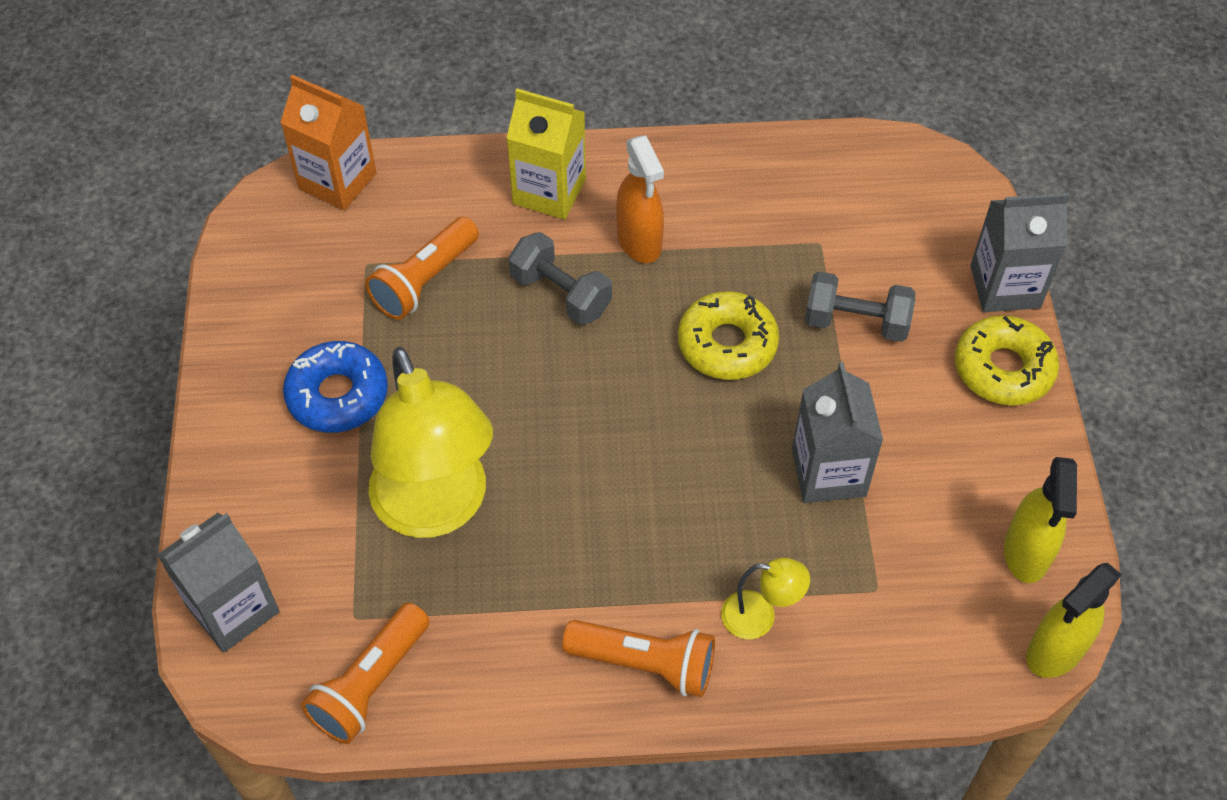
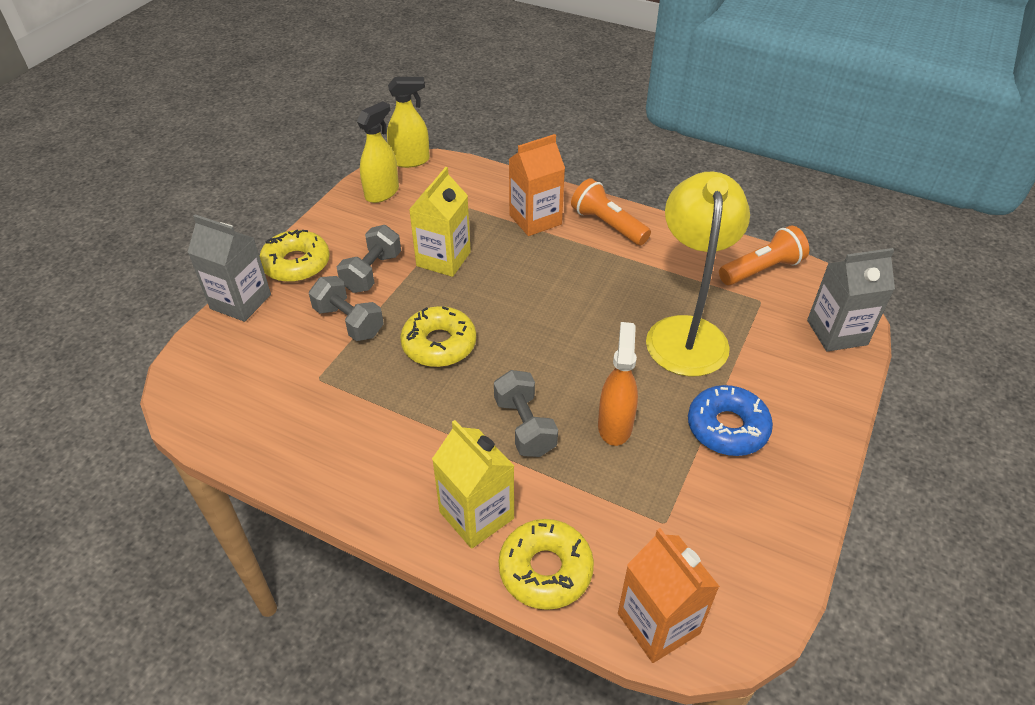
camera: 150 degrees left, 10 degrees down
(424, 281) = (623, 485): orange flashlight -> none
(457, 177) = (545, 570): none -> yellow donut
(639, 242) = (439, 438): orange spray bottle -> orange spray bottle (615, 425)
(760, 617) = (535, 219): yellow lamp -> orange carton
(828, 472) = (443, 259): grey carton -> yellow carton
(898, 403) = (372, 272): none -> grey dumbbell

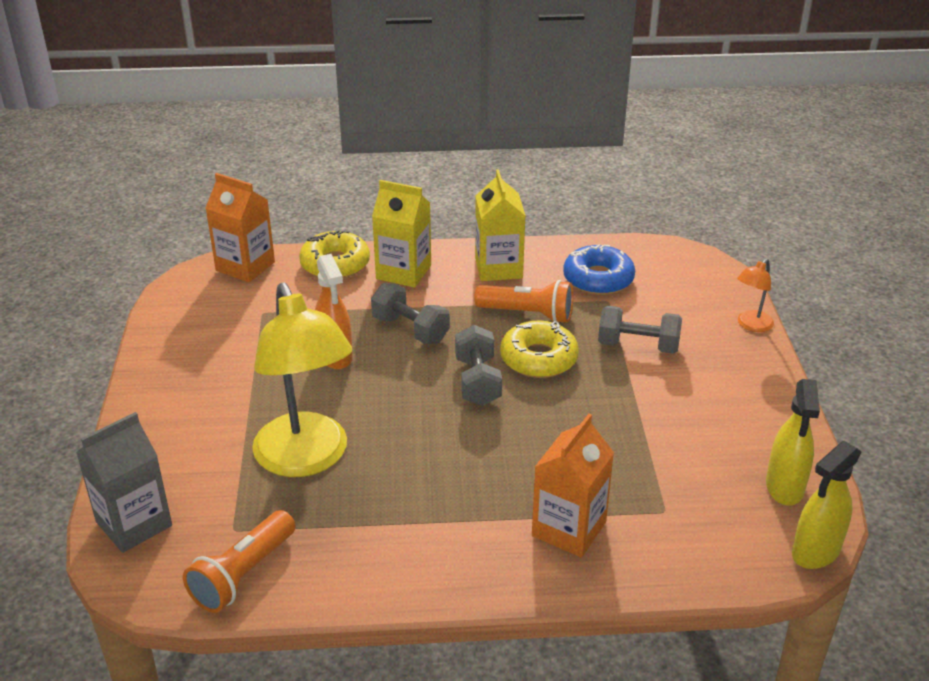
camera: 150 degrees right, 10 degrees down
(241, 302) = (751, 325): grey carton -> orange lamp
(296, 264) = (754, 373): yellow donut -> none
(372, 272) = (674, 394): grey dumbbell -> grey dumbbell (478, 381)
(443, 259) = (621, 436): yellow carton -> yellow carton (498, 268)
(607, 225) = (474, 561): orange flashlight -> orange flashlight (528, 314)
(727, 428) = (233, 389): blue donut -> blue donut (598, 279)

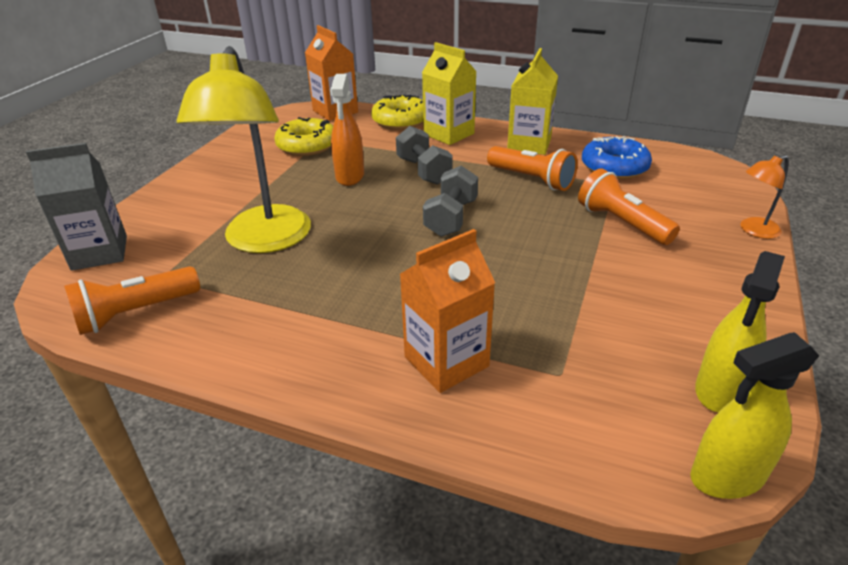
camera: 25 degrees right, 0 degrees up
(538, 358) = (518, 213): yellow donut -> yellow donut (307, 145)
(638, 346) = (621, 223): grey dumbbell -> orange flashlight

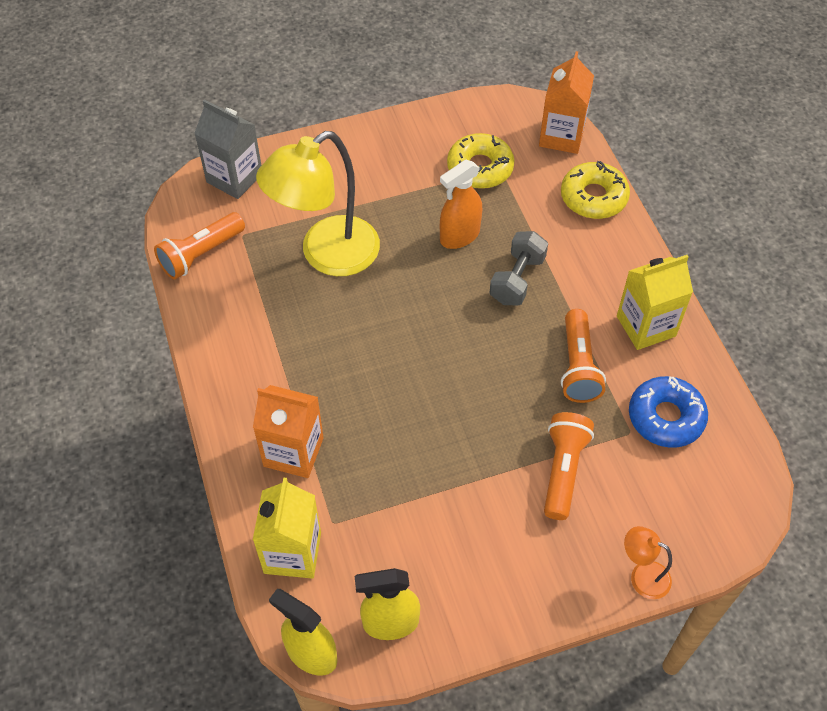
camera: 50 degrees right, 20 degrees up
(135, 313) = (200, 254): orange flashlight -> orange flashlight turned 60 degrees counterclockwise
(448, 134) = (604, 251): yellow carton -> yellow carton (292, 552)
(451, 218) = (461, 347): grey dumbbell -> none

